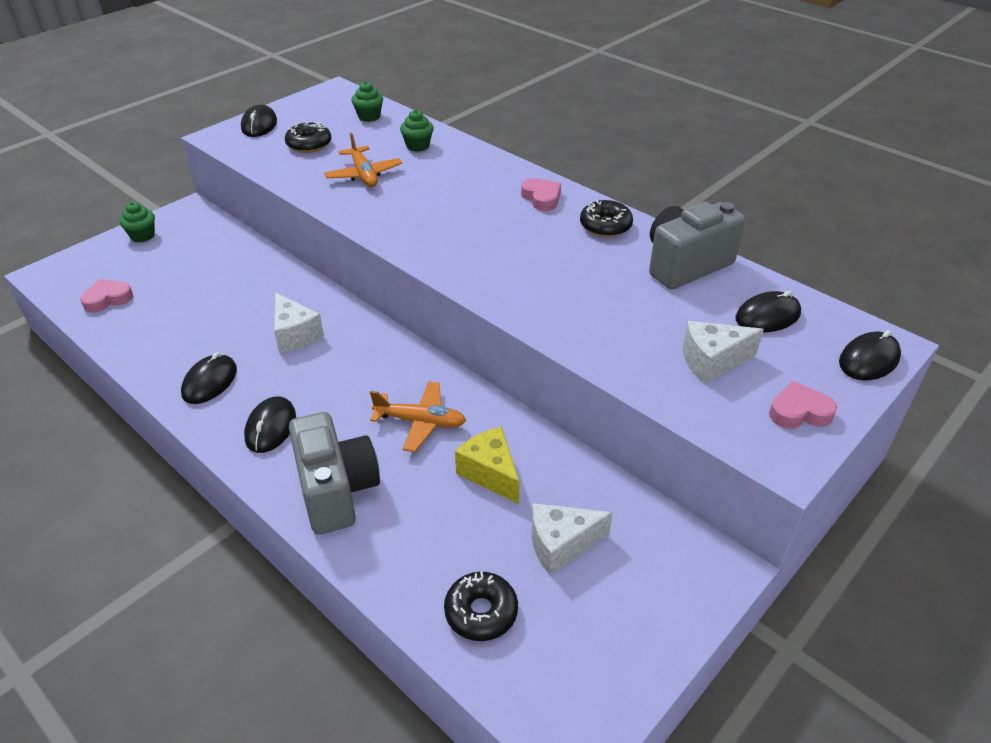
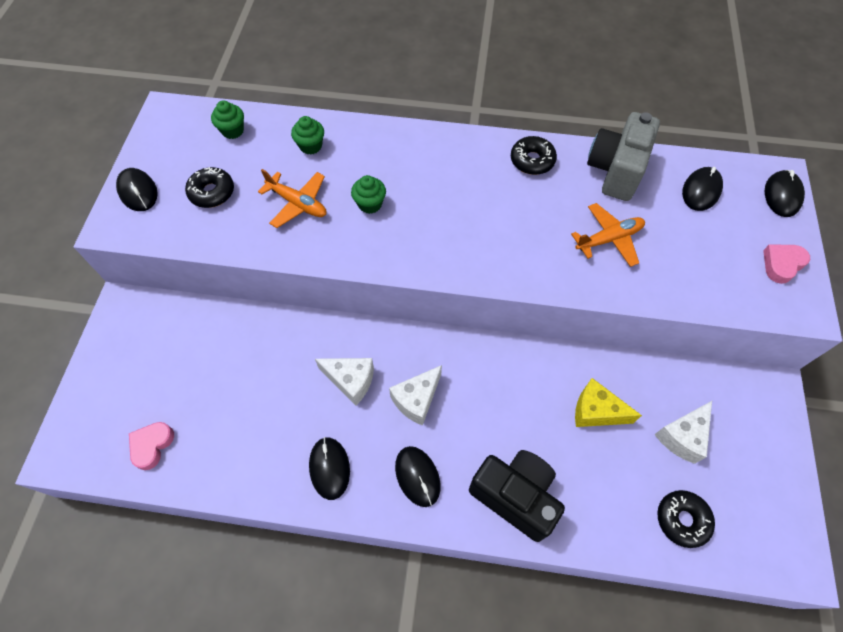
camera: 35 degrees left, 20 degrees up
(142, 236) = (108, 359): green cupcake -> green cupcake (370, 204)
(336, 491) = (515, 496): grey camera -> black camera
(420, 422) = (515, 400): orange plane -> orange plane (609, 239)
(541, 198) = (462, 155): pink heart -> none
(712, 362) = (704, 252): white cheese -> white cheese (416, 400)

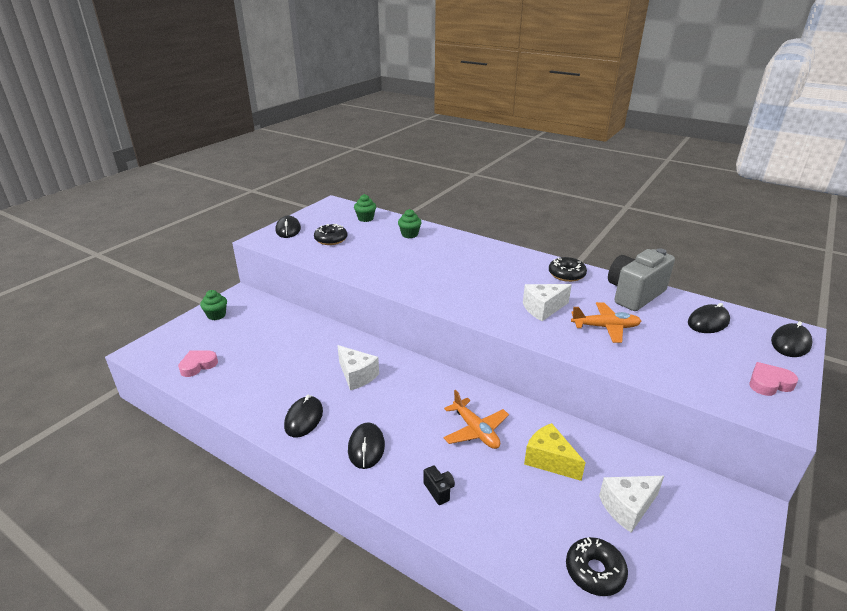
camera: 25 degrees right, 30 degrees down
(297, 203) = (380, 256): orange plane -> orange plane (475, 430)
(370, 204) = (429, 267): green cupcake -> green cupcake (216, 315)
(416, 400) = (398, 402): white cheese -> white cheese (543, 309)
(515, 496) = (439, 490): black camera -> black camera, size x0.40

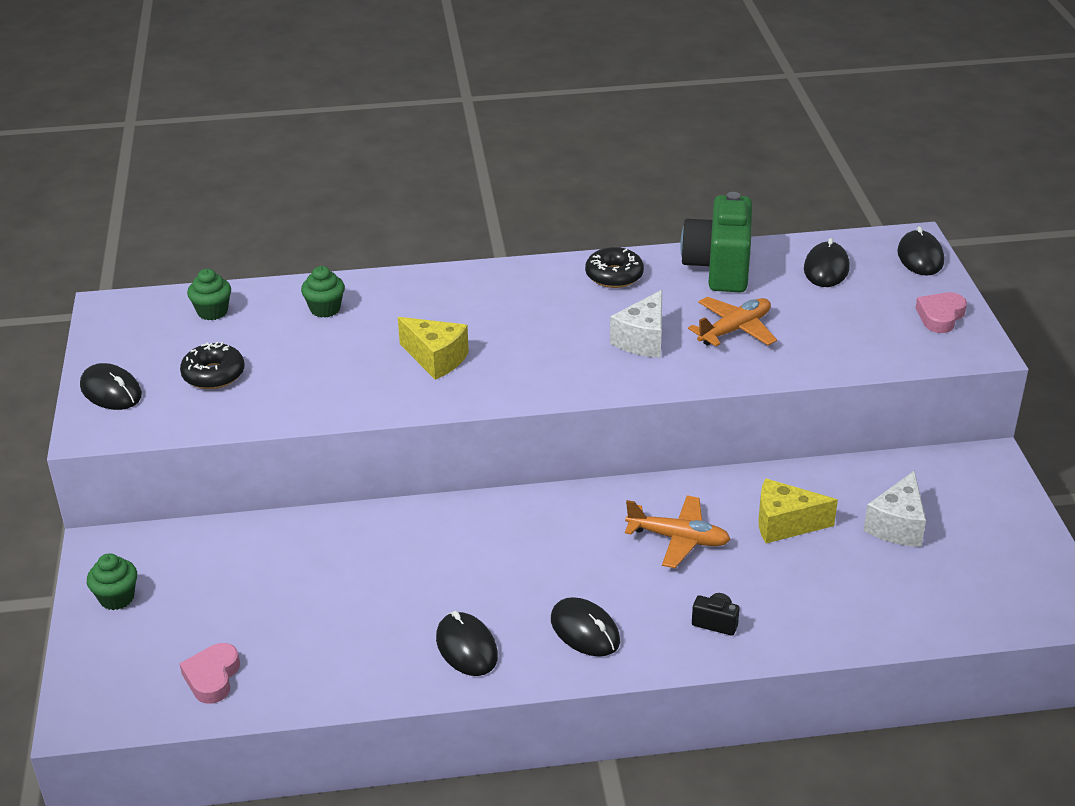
camera: 40 degrees left, 5 degrees up
(357, 375) = (459, 559): white cheese -> none
(427, 272) = (436, 359): none -> yellow cheese
(594, 571) = (925, 599): black donut -> none
(634, 294) = (719, 268): grey camera -> green camera

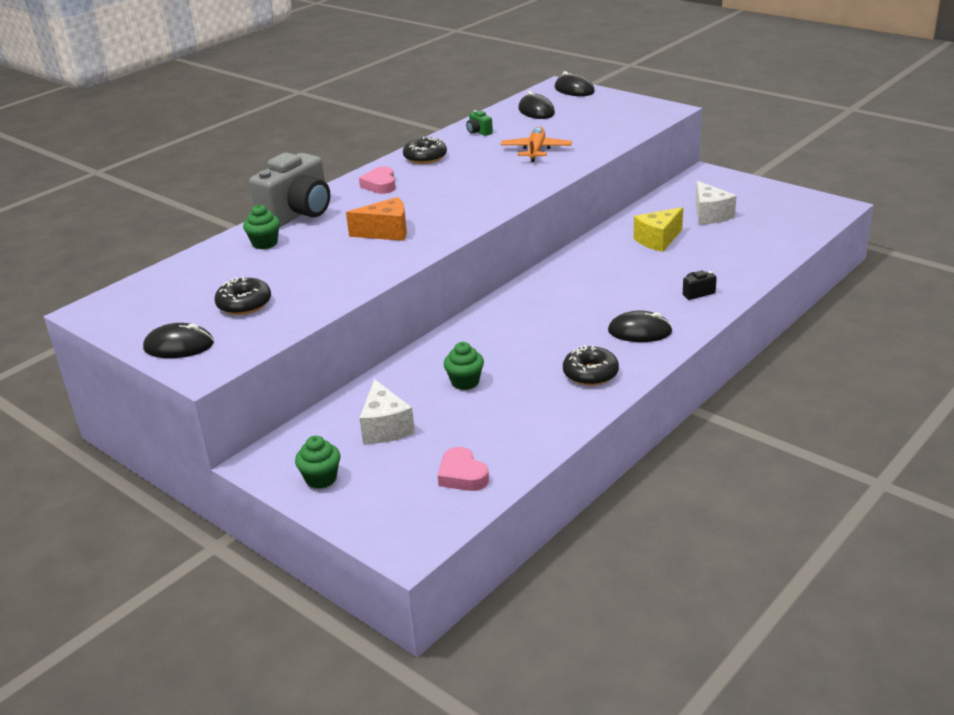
camera: 40 degrees left, 5 degrees down
(212, 312) = (181, 278): green cupcake -> green cupcake (465, 382)
(400, 287) = (298, 214): none -> grey camera
(436, 359) = (386, 232): yellow cheese -> orange cheese
(466, 647) = (590, 373): black mouse -> black donut
(643, 340) = (494, 174): white cheese -> white cheese (385, 427)
(678, 539) = (617, 272): orange plane -> none
(719, 268) = (479, 132): green camera -> green camera, size x0.40
(940, 316) = (627, 106): pink heart -> pink heart (380, 185)

